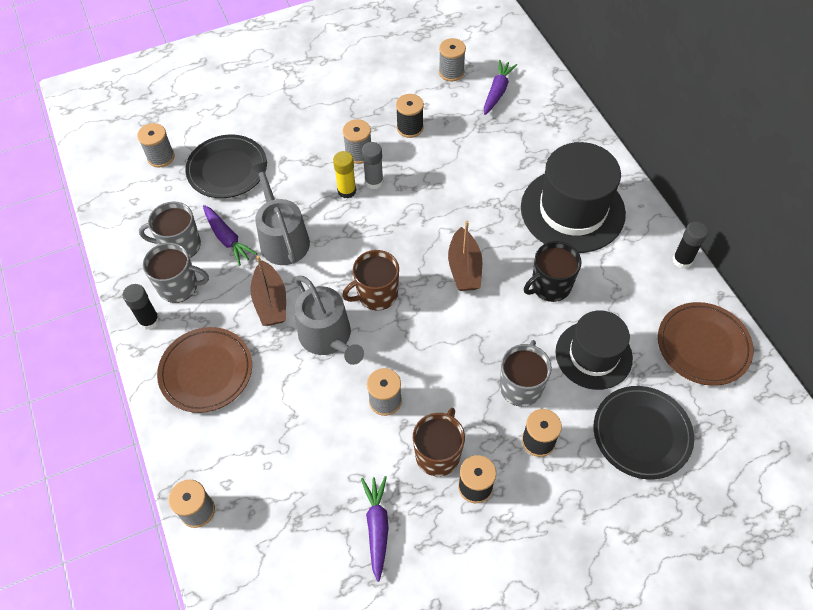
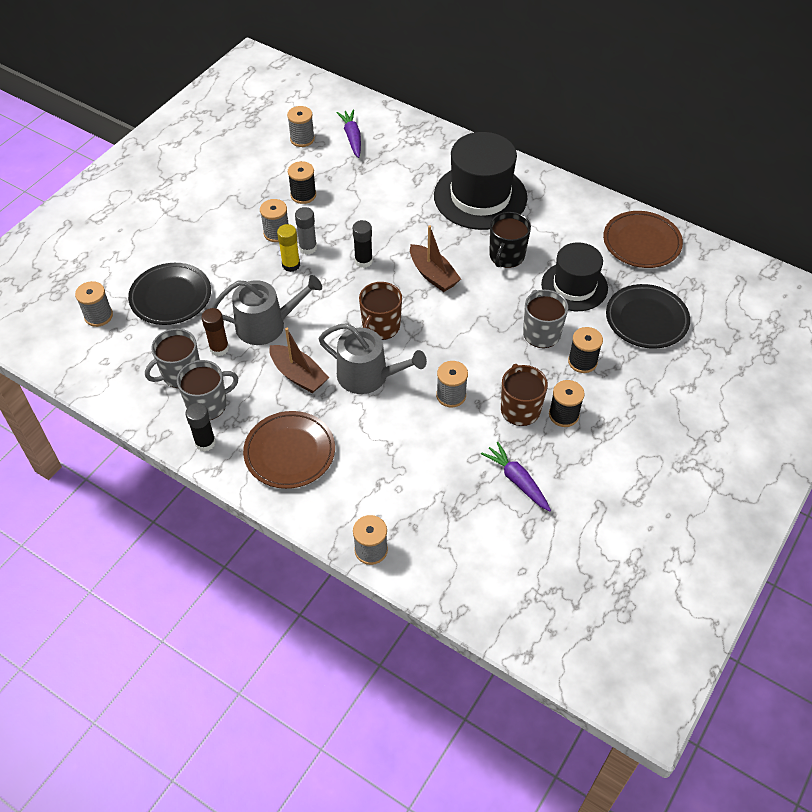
camera: 35 degrees left, 5 degrees down
(227, 239) = (219, 348): purple carrot -> brown glue stick
(282, 238) = (267, 325): grey watering can -> grey watering can turned 135 degrees clockwise
(682, 260) = (584, 194): black glue stick -> black glue stick (363, 261)

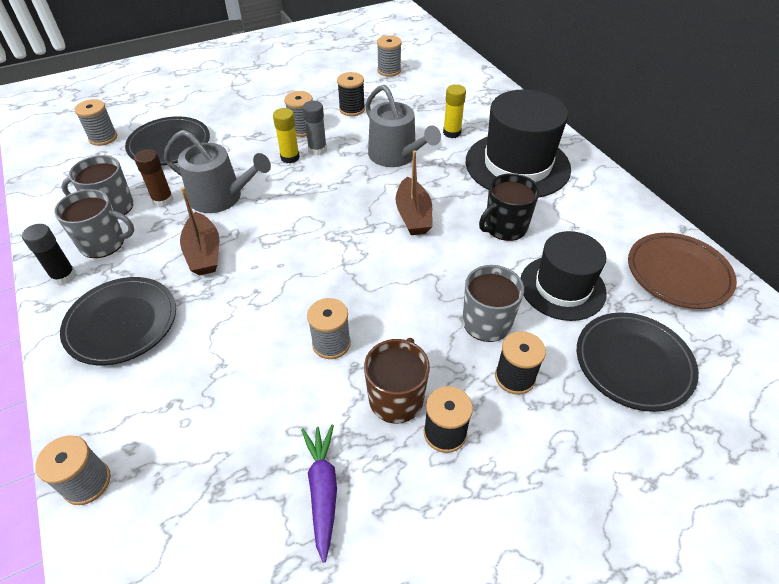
camera: 30 degrees right, 5 degrees down
(290, 452) = (122, 323): brown plate -> black plate
(352, 137) = (433, 82): purple carrot -> none
(363, 261) = (357, 178): black glue stick -> none
(368, 376) = (266, 283): grey watering can -> grey watering can (396, 156)
(380, 327) = (320, 242): brown mug -> none
(407, 186) = (452, 133): none -> yellow glue stick

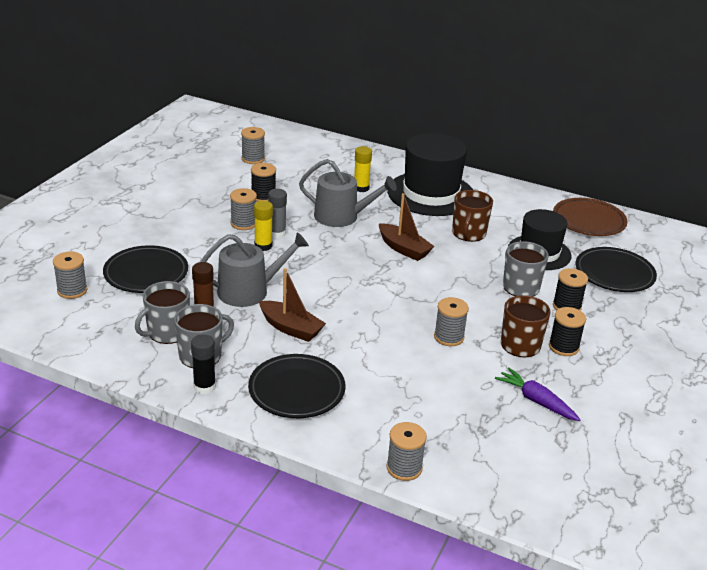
camera: 40 degrees left, 15 degrees down
(505, 227) = (468, 233): black mug -> brown mug

